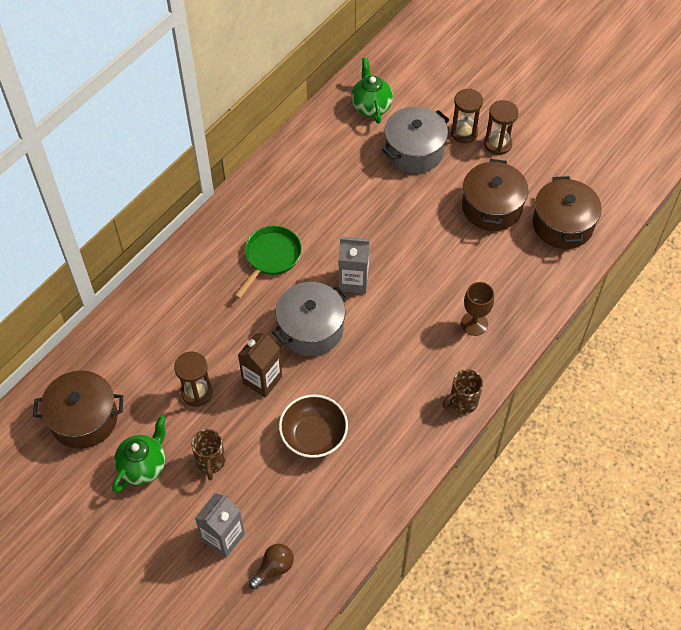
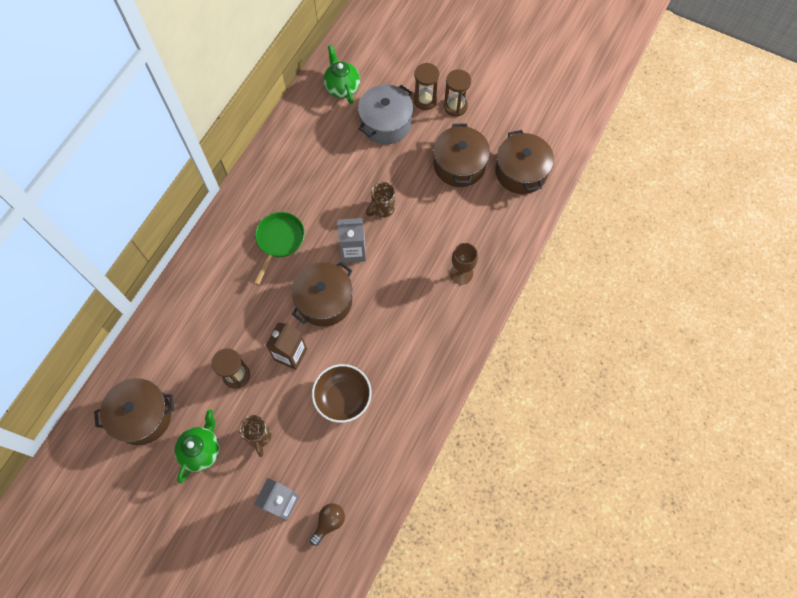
camera: 10 degrees left, 10 degrees up
(311, 329) = (324, 301): grey pot -> brown pot
(462, 402) = (463, 346): brown mug -> brown mug (382, 209)

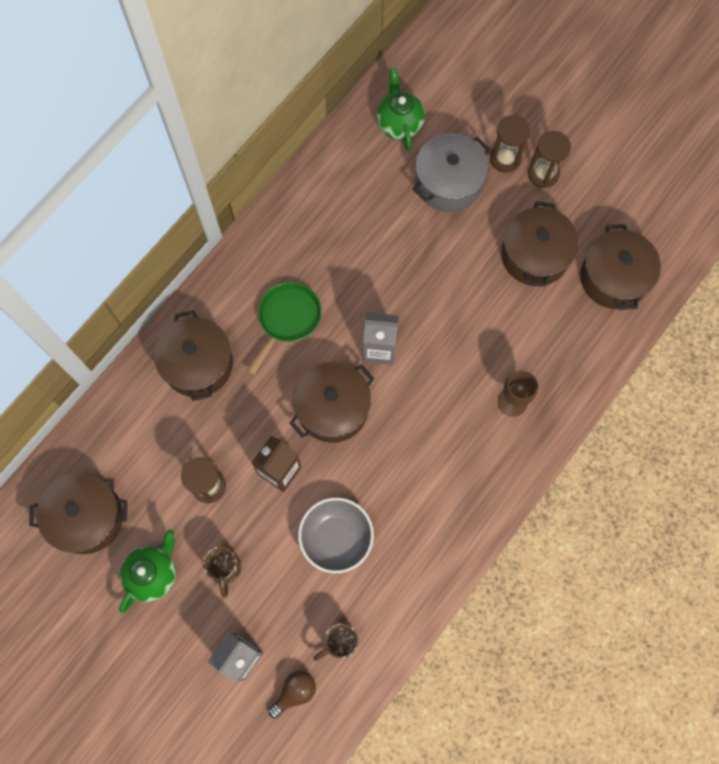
camera: 10 degrees right, 5 degrees up
(214, 285) = (198, 364): none -> brown pot
(343, 398) = (336, 538): brown bowl -> grey bowl
(382, 209) = (425, 298): brown mug -> brown mug (340, 642)

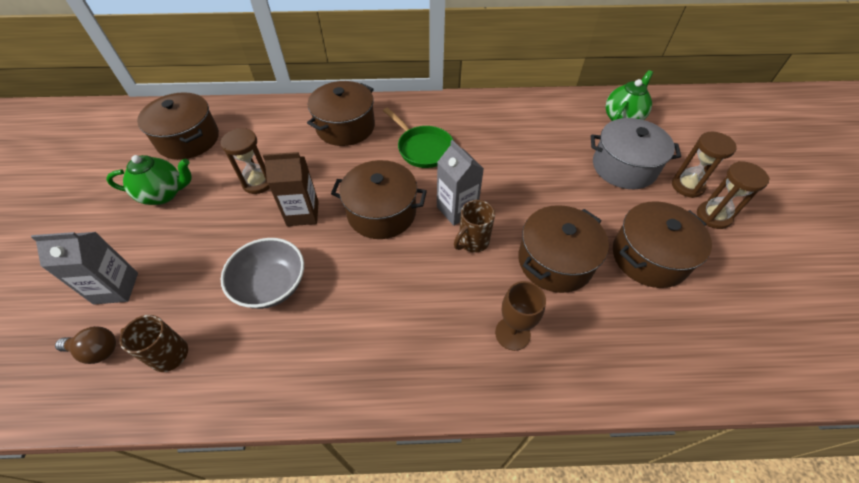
camera: 50 degrees right, 20 degrees down
(226, 569) = (194, 231): brown mug -> brown mug (472, 242)
(287, 319) = (423, 148): green pan -> green pan turned 60 degrees clockwise
(614, 278) = (714, 333): brown pot -> brown pot (555, 261)

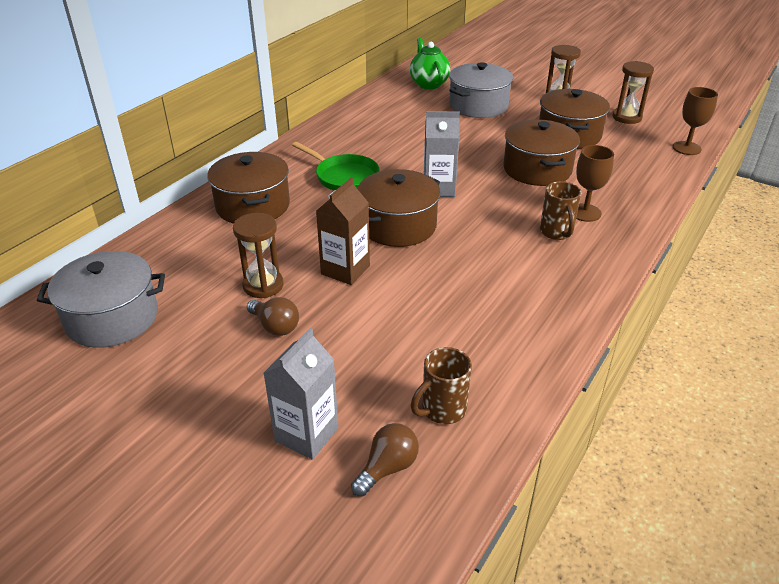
camera: 55 degrees left, 15 degrees down
(164, 194) = (190, 361): green teapot -> none
(188, 139) = (112, 318): brown pot -> grey pot
(217, 213) = (275, 326): none -> brown light bulb
(271, 285) = (419, 317): grey bowl -> none
(423, 148) = (344, 176): green pan -> green pan turned 45 degrees clockwise
(472, 242) = (481, 195): brown mug -> brown mug (556, 232)
(687, 186) = (523, 94): brown hourglass -> brown hourglass (626, 117)
(748, 380) = (686, 148): none -> brown goblet

